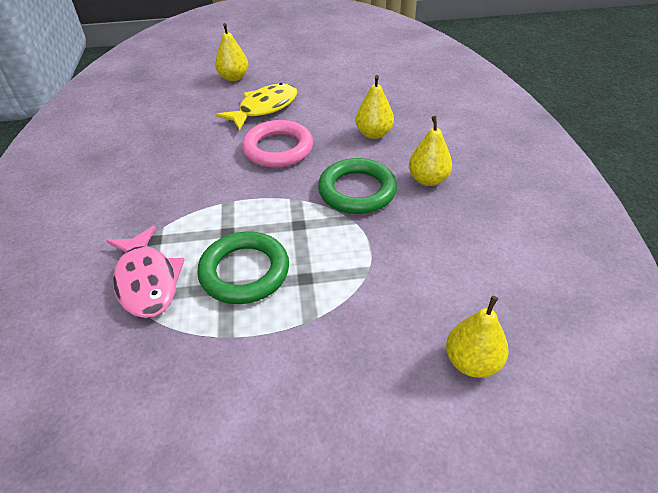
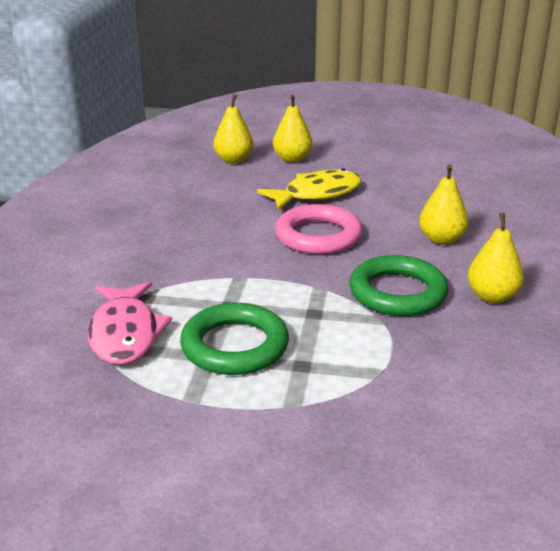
camera: 15 degrees right, 15 degrees down
(472, 362) = (474, 487): yellow pear -> yellow pear (234, 160)

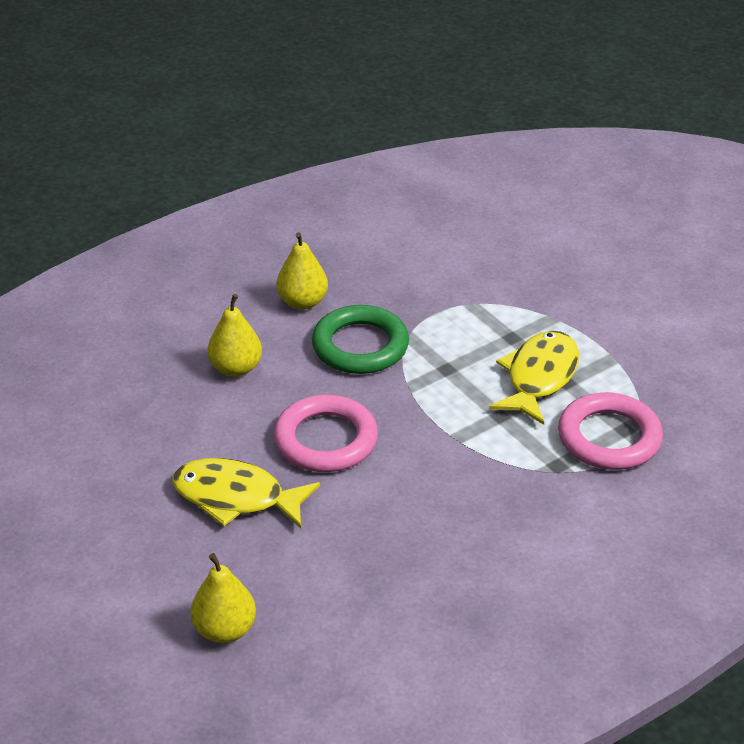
camera: 135 degrees left, 10 degrees up
(125, 333) = (609, 438): pink fish -> pink ring
(235, 346) = (539, 377): green ring -> yellow fish
(292, 159) = (161, 580): yellow pear -> none

